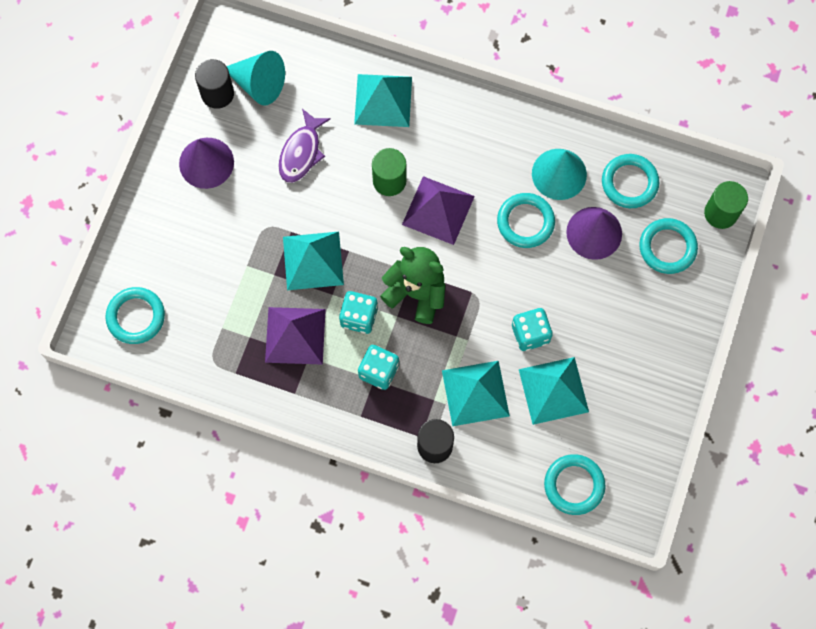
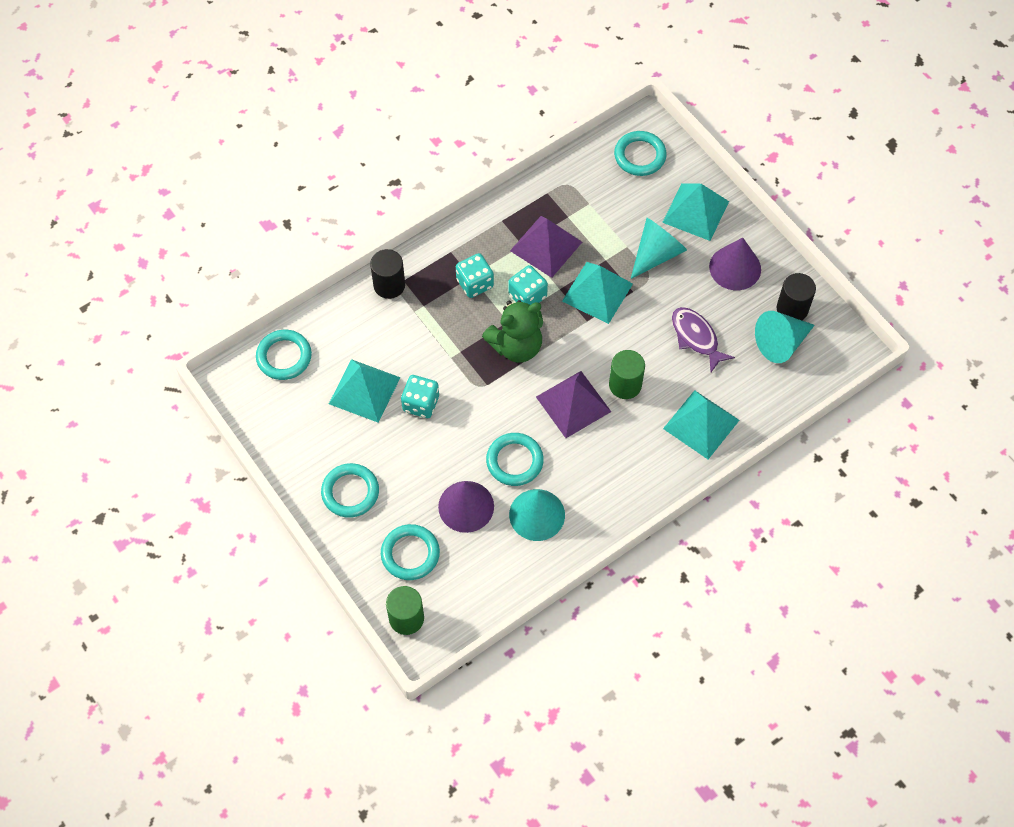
camera: 125 degrees right, 10 degrees down
(237, 236) = (656, 254): none -> turquoise cone
(475, 393) = (406, 336): turquoise pyramid -> turquoise pyramid (695, 212)
(629, 183) = (488, 564): turquoise ring -> turquoise ring (350, 492)

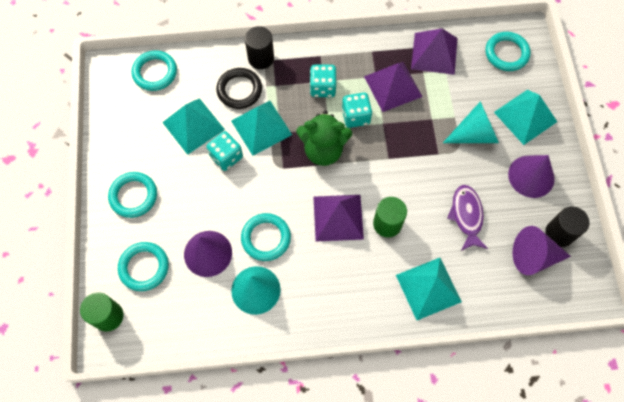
camera: 30 degrees right, 5 degrees up
(388, 329) = (239, 90): none -> black ring
(567, 191) = (434, 53): none -> purple pyramid
(597, 292) = (410, 140): turquoise pyramid -> turquoise pyramid (261, 127)
(781, 343) = (534, 256): turquoise cone -> purple cone

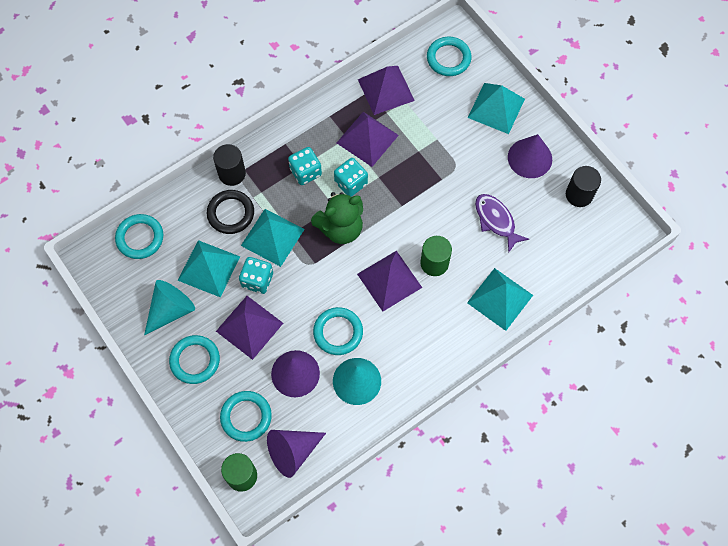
camera: 30 degrees left, 0 degrees up
(195, 192) = (249, 327): none -> purple pyramid
(474, 134) = (462, 145): turquoise cone -> turquoise cone (171, 310)
(534, 256) = (569, 225): purple cone -> purple cone (293, 452)

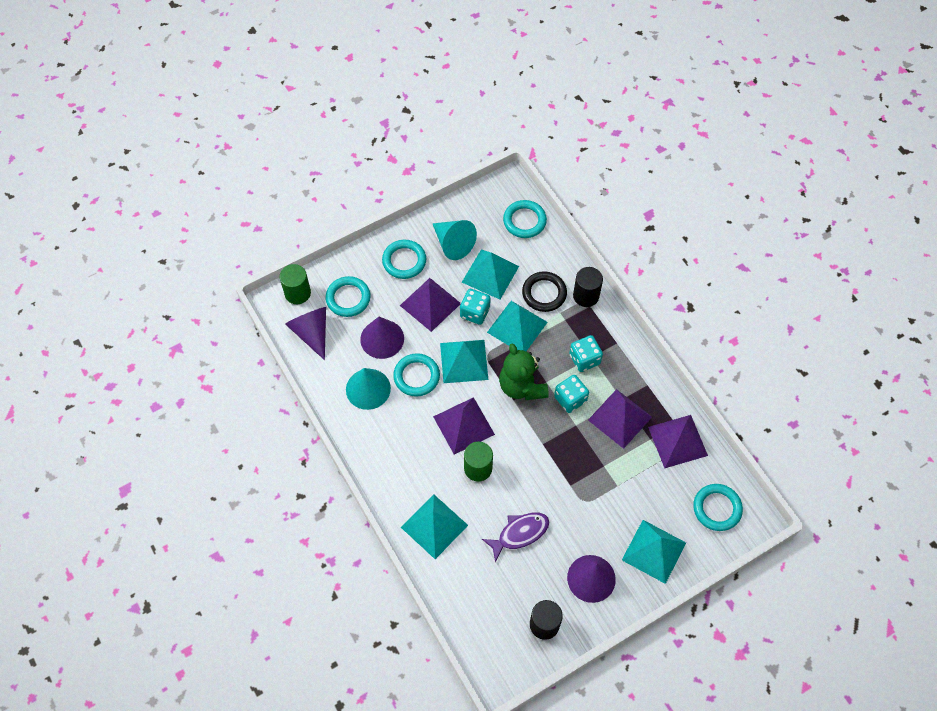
camera: 95 degrees right, 5 degrees down
(316, 286) = (464, 361): none -> turquoise pyramid

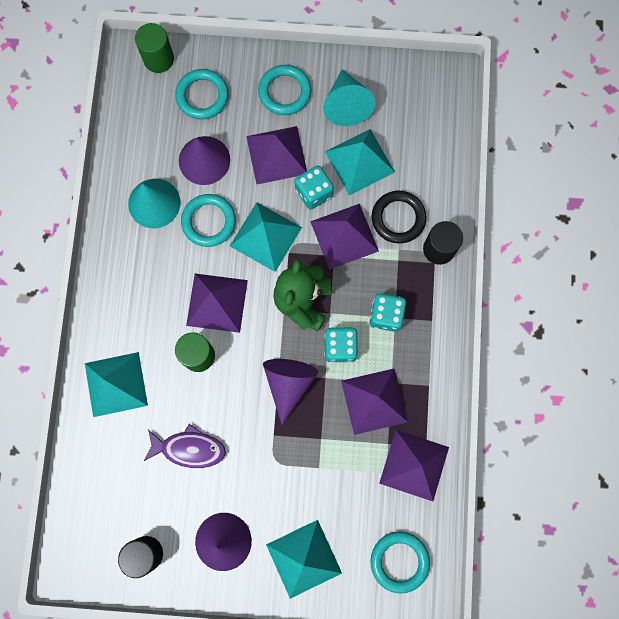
camera: 35 degrees right, 15 degrees up
(312, 333) = (142, 109): purple cone -> purple cone (288, 383)
(517, 327) = (344, 236): turquoise pyramid -> purple pyramid
(524, 221) = (437, 126): turquoise ring -> none

